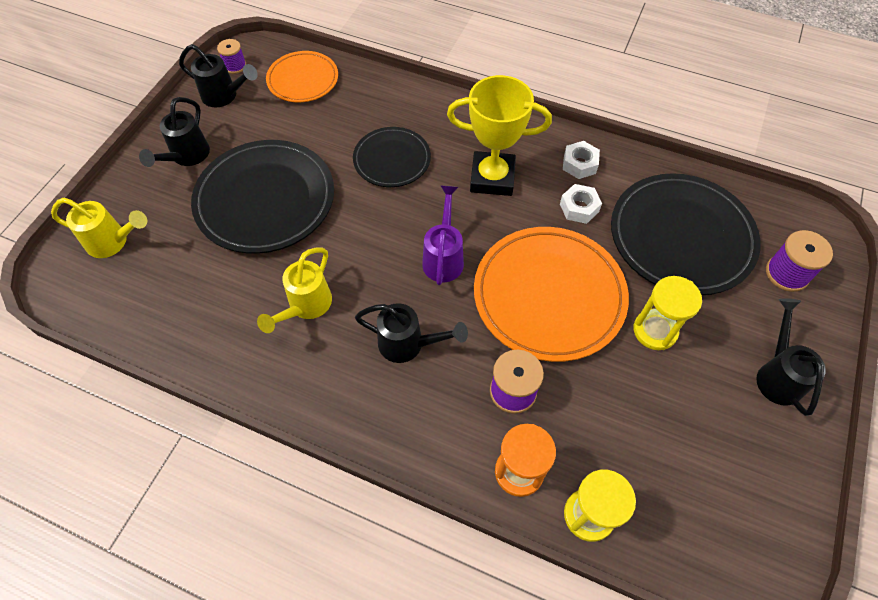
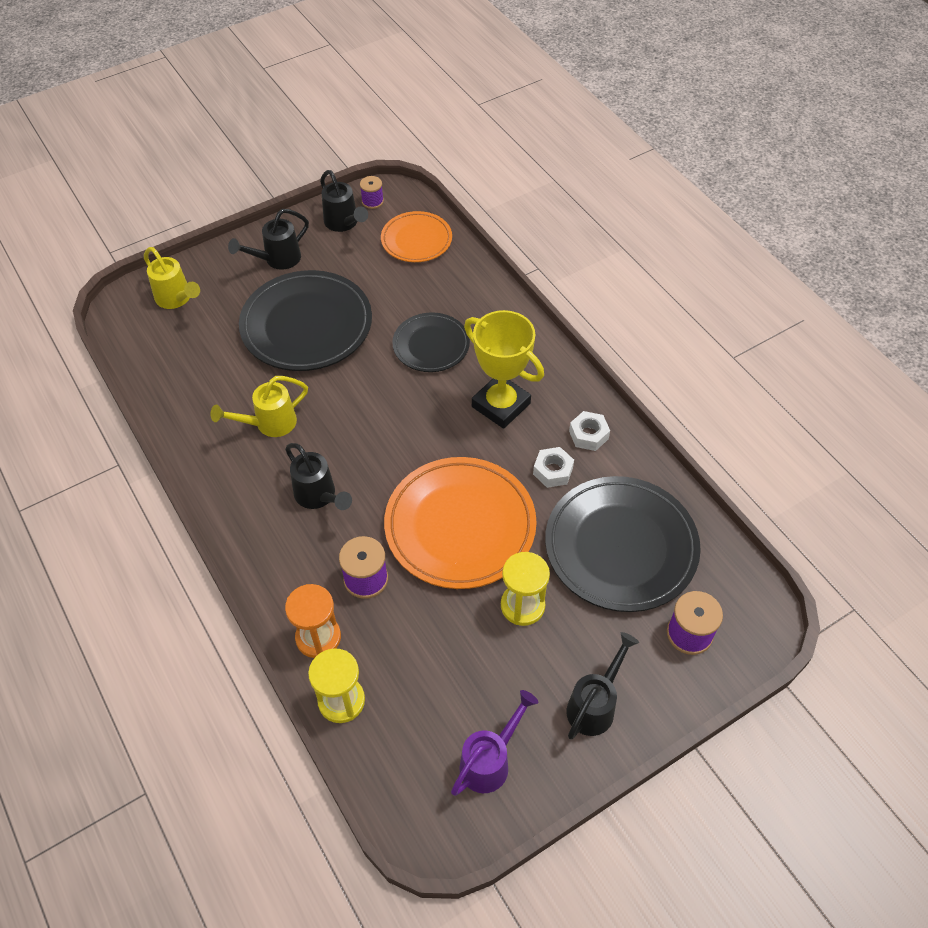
camera: 35 degrees right, 5 degrees down
(444, 257) = (404, 446): purple watering can -> purple watering can (490, 760)

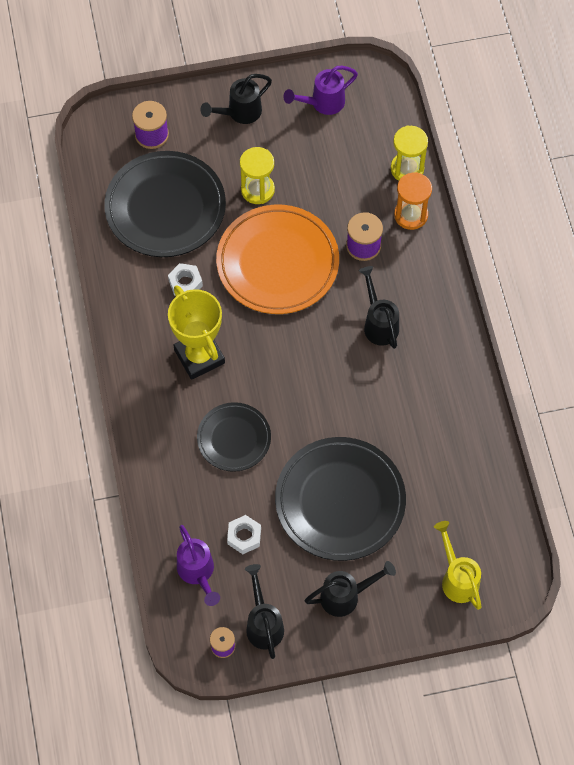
camera: 160 degrees left, 10 degrees up
(269, 424) = (402, 404): yellow watering can -> none
(416, 240) = (198, 573): orange plate -> purple watering can
(588, 435) = (141, 304): white nut -> white nut (244, 536)

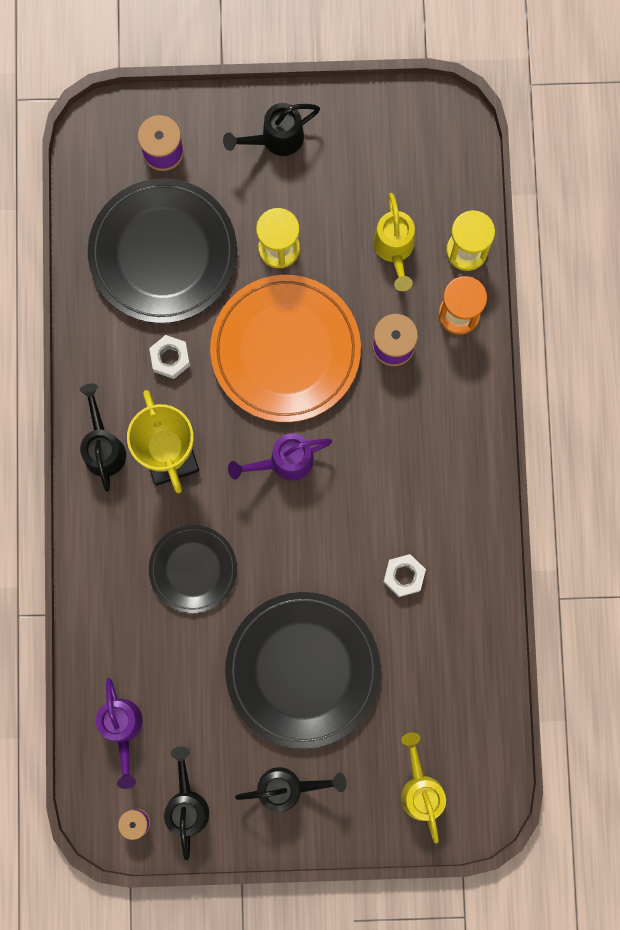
camera: 10 degrees right, 15 degrees up
(244, 536) = (183, 694): white nut -> white nut (404, 576)
(322, 103) = (380, 143): purple watering can -> purple watering can (283, 462)
(350, 177) = (394, 250): none -> yellow watering can
(379, 323) = (392, 451): black watering can -> black watering can (103, 447)

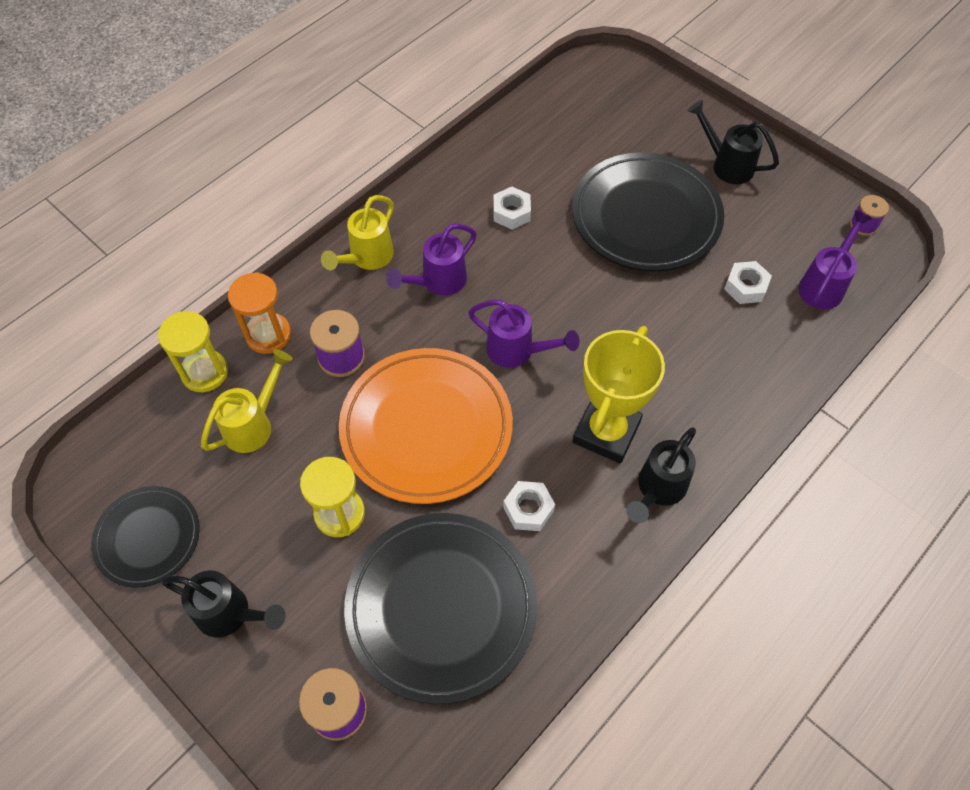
camera: 135 degrees left, 20 degrees down
(176, 671) = (745, 287): none -> white nut
(187, 804) = (812, 208): black watering can -> none
(193, 569) = (667, 339): black plate -> black plate (148, 538)
(392, 463) = (438, 282): none -> purple watering can
(420, 789) = (633, 102): yellow watering can -> yellow watering can (367, 258)

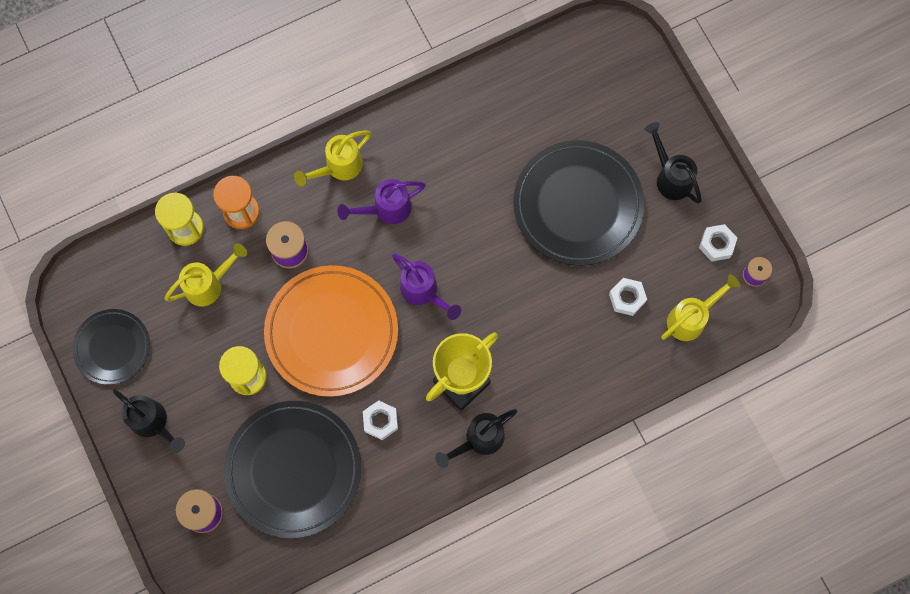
camera: 20 degrees right, 15 degrees up
(511, 213) = (470, 163): white nut -> white nut (716, 244)
(824, 284) = (691, 318): purple watering can -> yellow watering can

